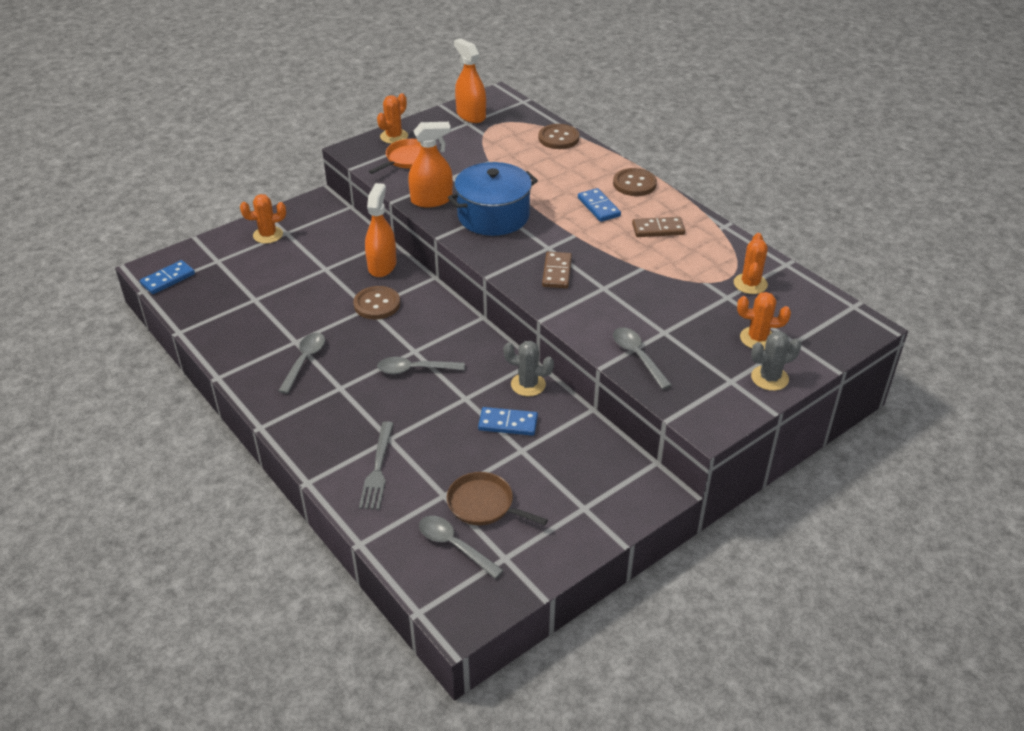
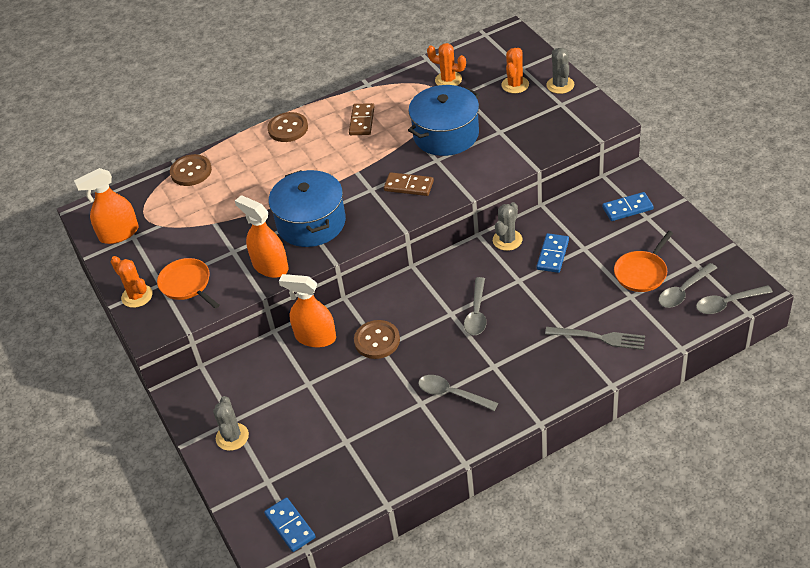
camera: 75 degrees left, 5 degrees up
(268, 235) = (232, 437): orange cactus -> grey cactus
(431, 200) = (270, 266): orange spray bottle -> orange spray bottle turned 45 degrees counterclockwise
(483, 504) = (642, 273): brown pan -> orange pan
(598, 207) = (318, 153): blue domino -> blue domino (627, 208)
(637, 356) = (527, 148): grey spoon -> grey spoon (728, 303)
(648, 291) = (446, 135): none -> blue pot

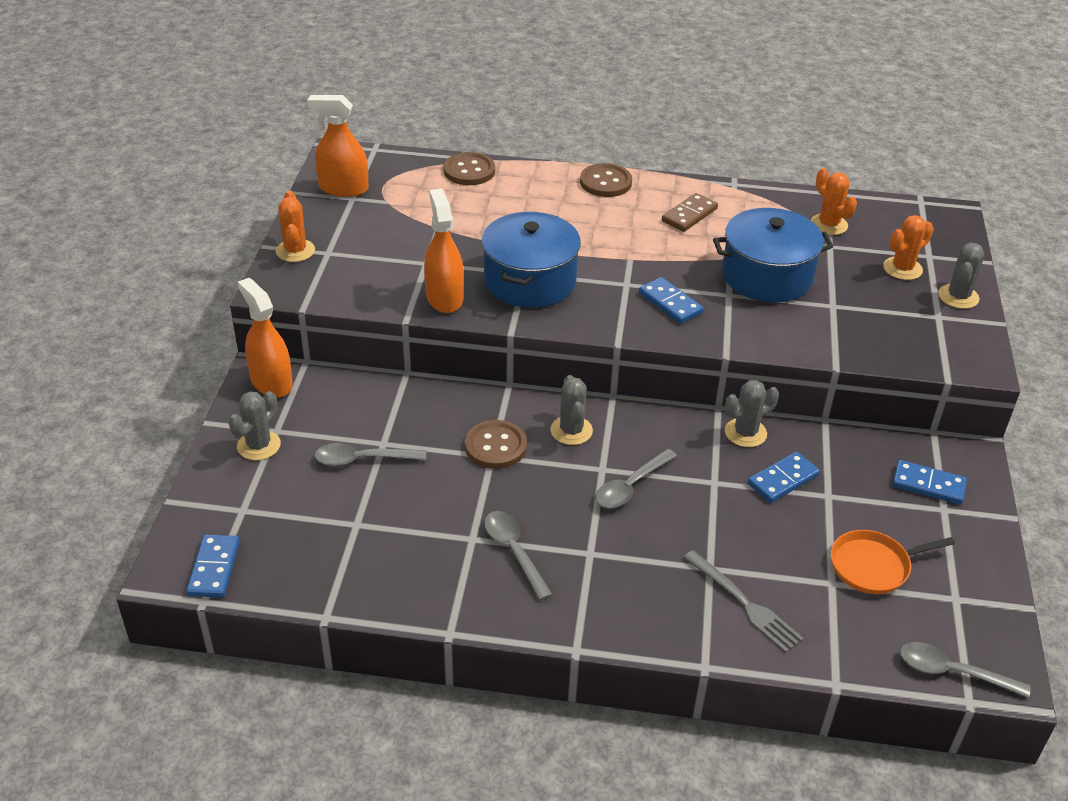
camera: 30 degrees right, 5 degrees down
(187, 284) = (350, 267): orange pan -> none
(315, 337) = (439, 404): orange spray bottle -> orange spray bottle (271, 382)
(409, 186) = (670, 303): brown domino -> blue domino
(410, 302) = (571, 430): none -> grey cactus
(683, 291) = (907, 620): grey spoon -> grey spoon (362, 459)

